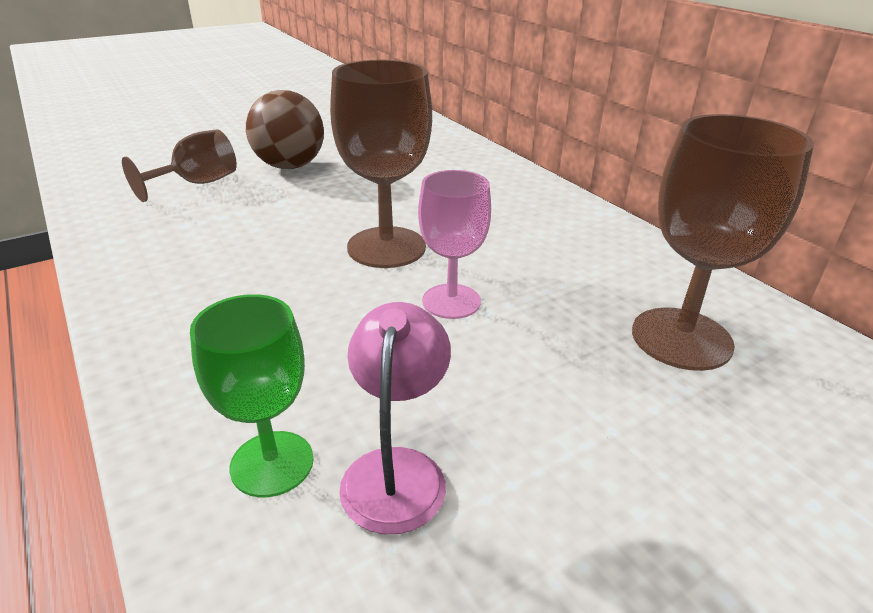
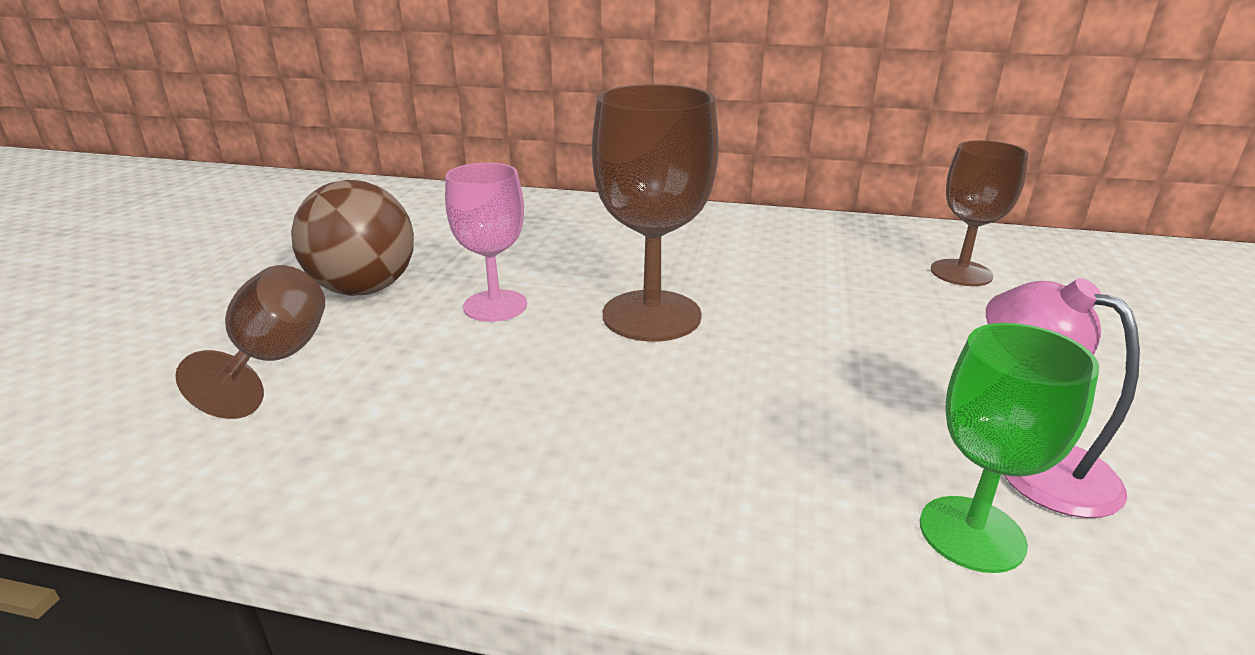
camera: 45 degrees left, 5 degrees down
(451, 301) = (797, 329): pink goblet -> pink goblet (495, 306)
(681, 338) = (961, 273): brown goblet -> brown goblet, size x0.65

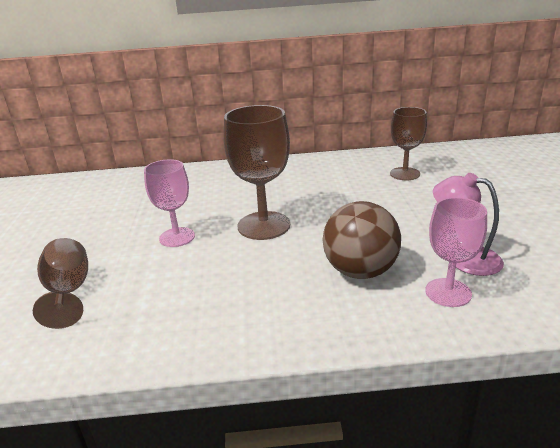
camera: 15 degrees left, 0 degrees up
(364, 289) = (95, 243): brown ball -> brown ball (360, 271)
(971, 533) = (448, 292): green goblet -> pink goblet

